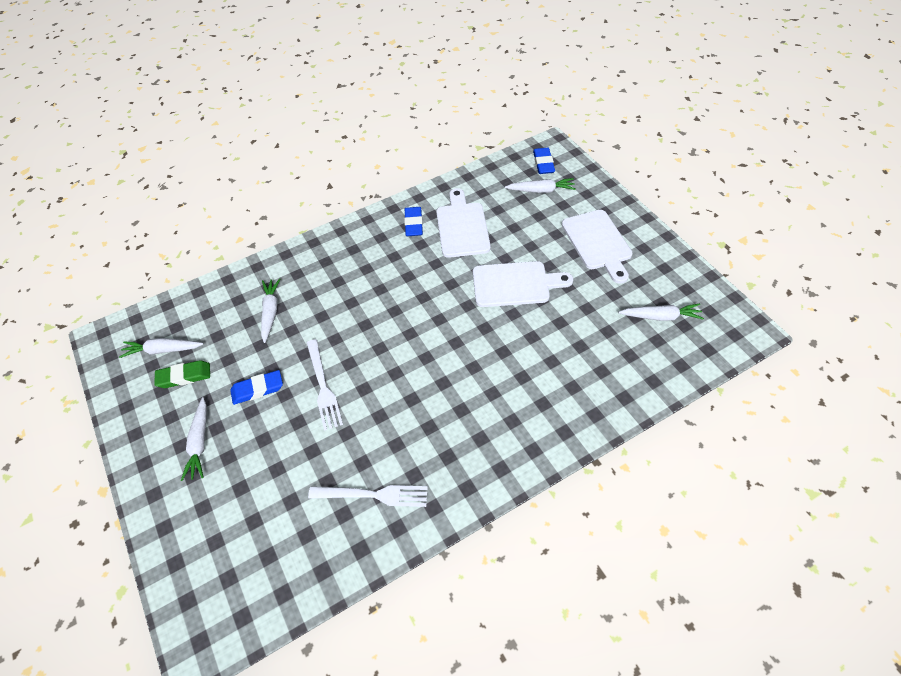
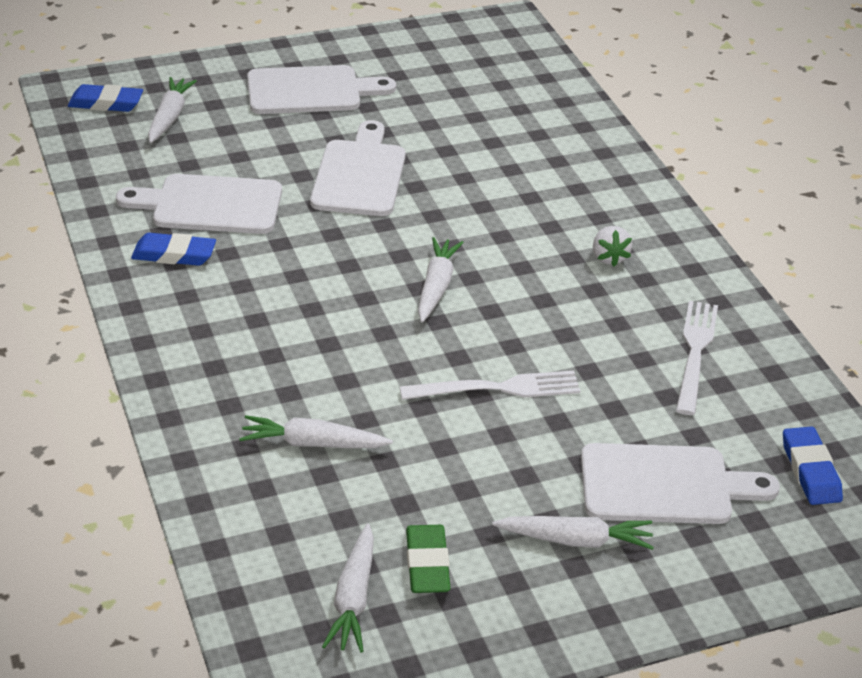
camera: 85 degrees left, 15 degrees down
(244, 486) = (664, 485): none -> white cutting board
(257, 389) = (482, 465): blue eraser -> blue eraser (810, 471)
(466, 431) = (609, 257): none -> white strawberry
(660, 316) = (465, 73): white carrot -> white carrot (436, 287)

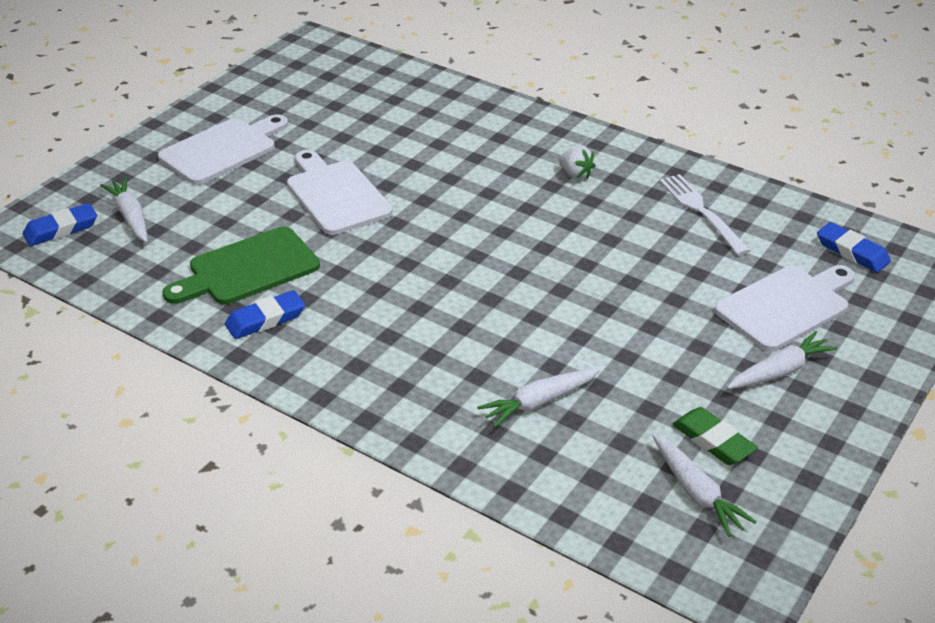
camera: 35 degrees left, 0 degrees up
(210, 205) = (248, 269): white cutting board -> green cutting board
(436, 287) = (488, 249): white carrot -> none
(499, 388) = (613, 297): white fork -> none

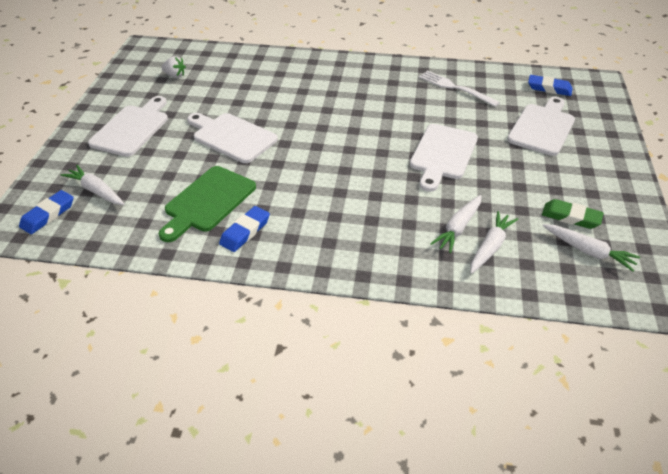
camera: 25 degrees left, 5 degrees up
(575, 175) = (369, 86): white strawberry -> white strawberry (175, 75)
(600, 300) = (442, 154): none -> white cutting board
(779, 371) = (570, 165): white carrot -> white carrot (490, 247)

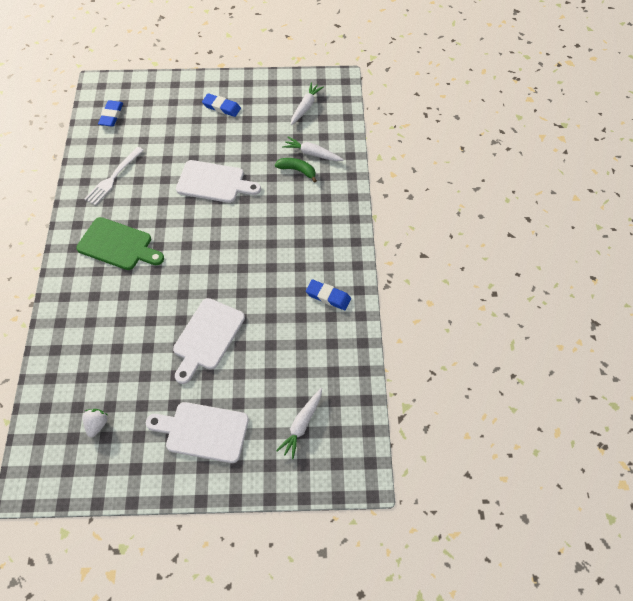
camera: 100 degrees left, 15 degrees up
(48, 215) = (339, 452): blue eraser -> blue eraser (221, 107)
(207, 201) = (299, 331): green cutting board -> green cutting board (118, 245)
(458, 228) = (297, 170): white carrot -> green banana
(542, 127) = (170, 122): white cutting board -> none
(571, 217) = (274, 113): green eraser -> none

